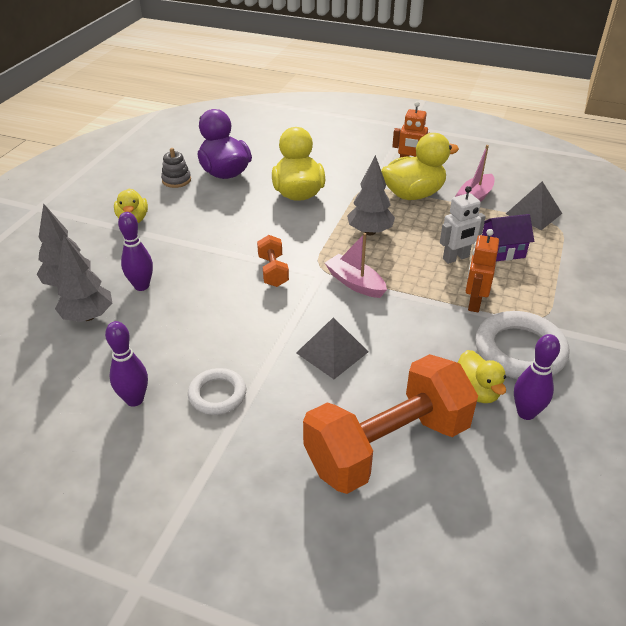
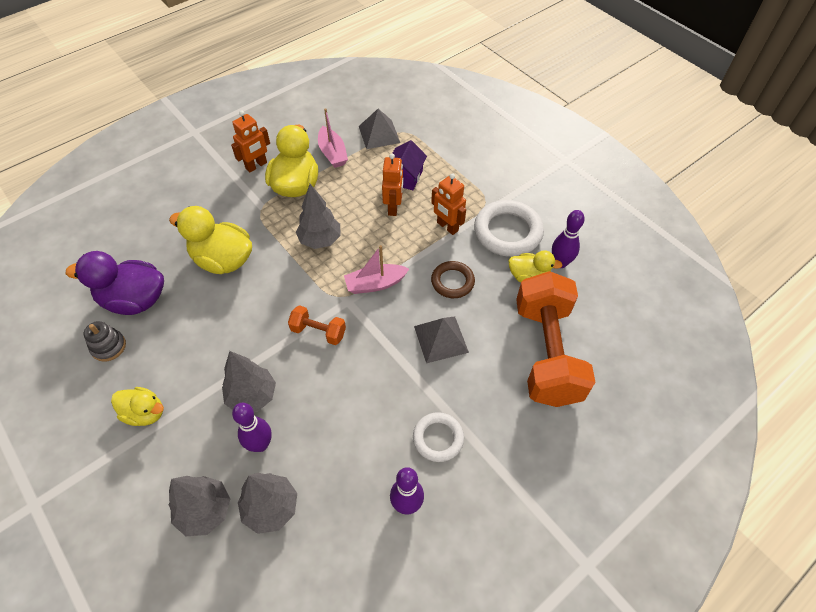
camera: 60 degrees left, 15 degrees up
(183, 263) = (252, 396): none -> grey tree
(409, 333) = (452, 282): none -> brown ring
(456, 258) = (393, 207): white robot -> orange robot

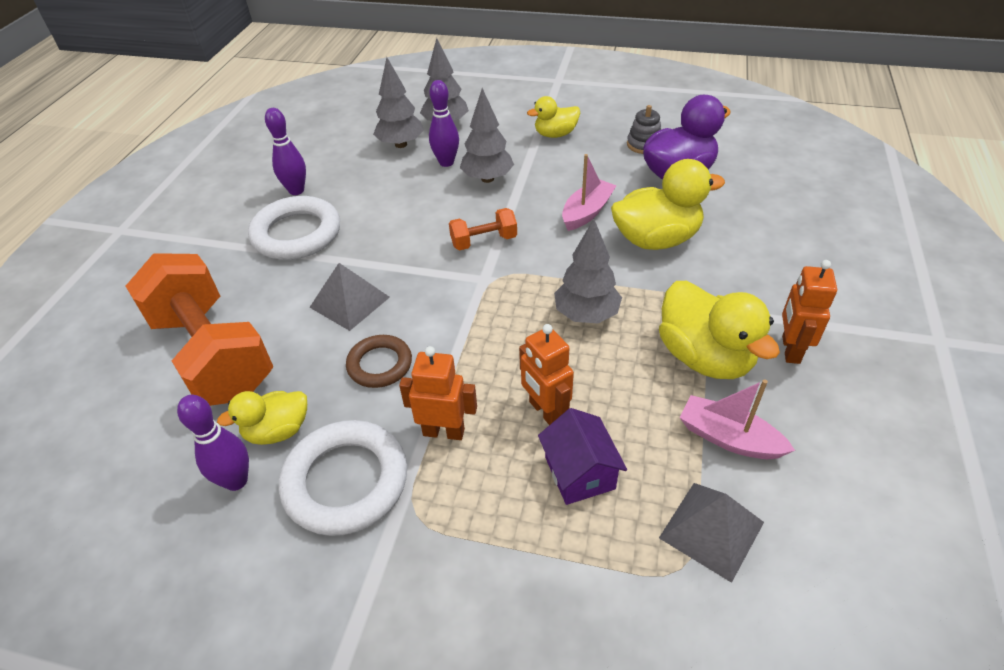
camera: 145 degrees right, 10 degrees down
(375, 284) = (471, 310): pink boat -> pink boat (587, 212)
(438, 438) = (296, 234): white ring -> white ring, size x1.67

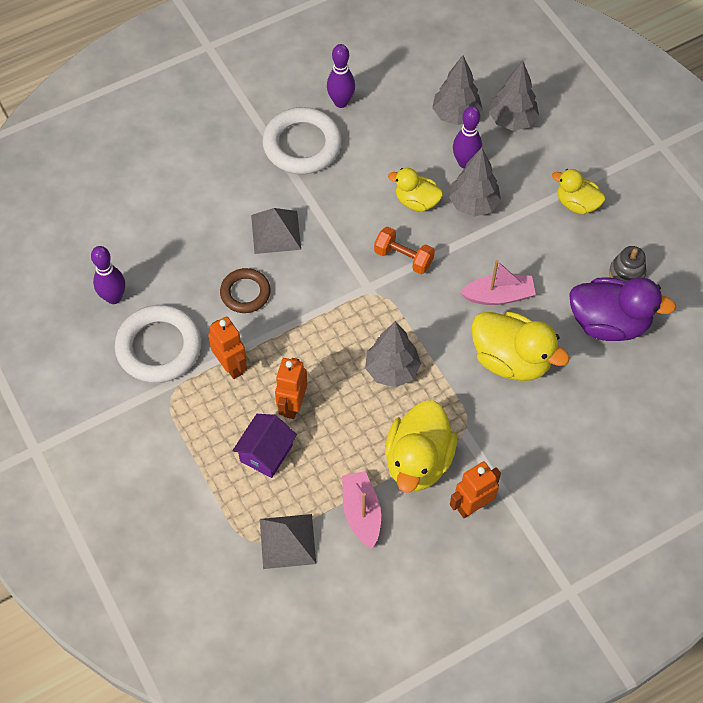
camera: 45 degrees right, 15 degrees up
(213, 354) = (172, 203): orange dumbbell -> none
(278, 431) = (157, 286): yellow duck -> yellow duck (416, 201)

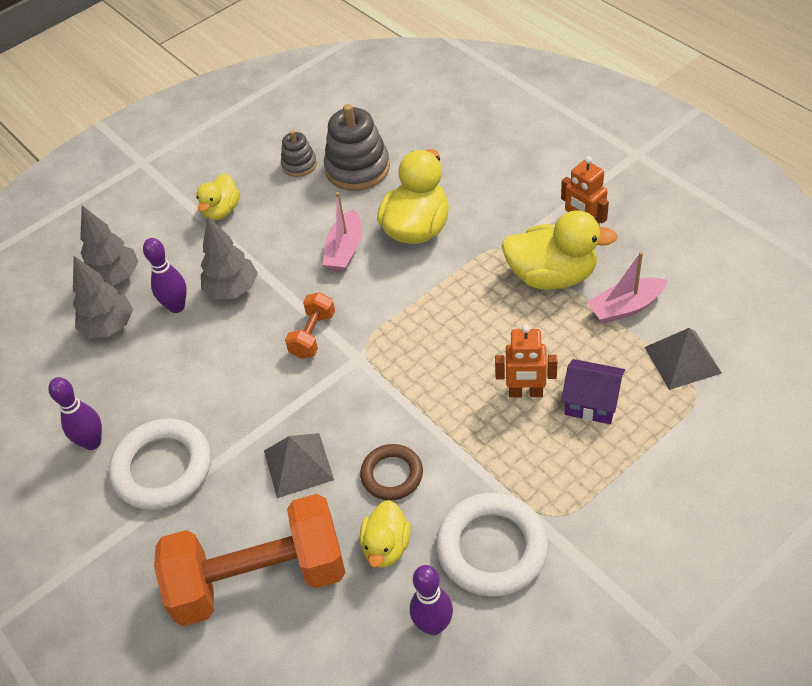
camera: 95 degrees left, 10 degrees down
(188, 197) = (259, 579): none -> orange dumbbell
(231, 366) = (494, 464): orange robot -> none
(392, 370) = (456, 316): grey tree -> none
(416, 201) = (235, 339): yellow duck -> yellow duck (386, 546)
(498, 296) = (345, 250): pink boat -> pink boat turned 150 degrees counterclockwise
(609, 323) = (357, 168): purple duck -> grey stacking toy

